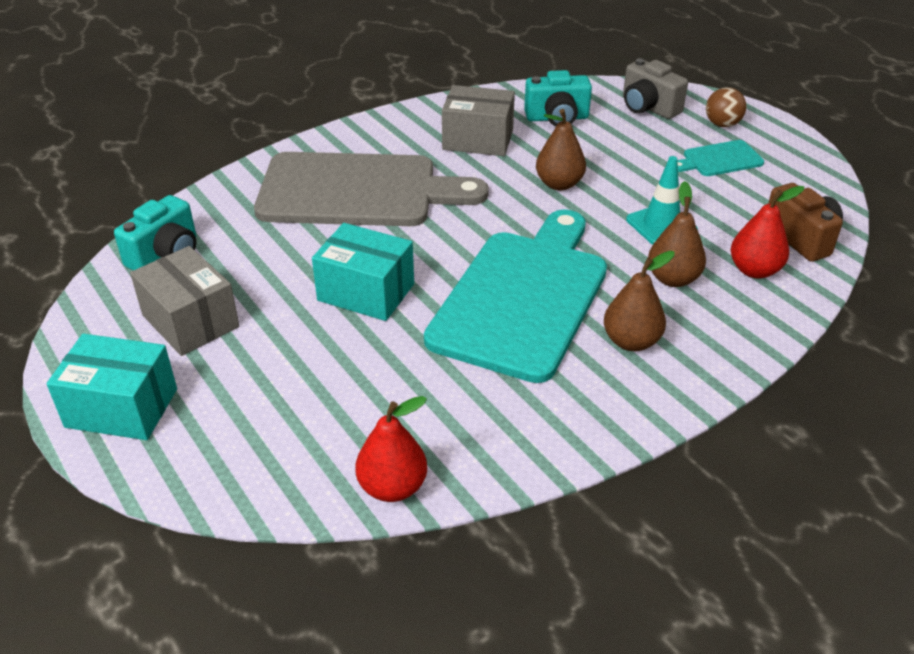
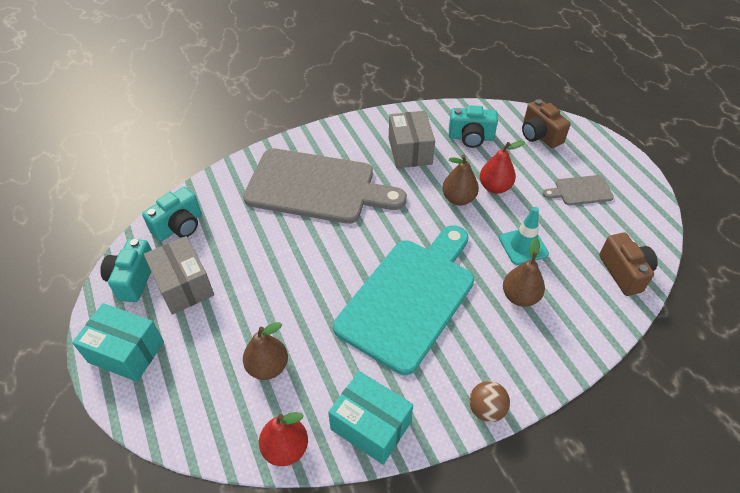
camera: 10 degrees right, 10 degrees up
(110, 323) = (133, 279): none -> turquoise camera
(366, 292) = (303, 277): turquoise box -> turquoise box (370, 426)
(478, 140) = (410, 151): grey box -> grey box turned 60 degrees clockwise
(631, 341) = (476, 348): brown pear -> brown pear (268, 366)
(648, 107) = (539, 135): grey camera -> brown camera
(719, 160) = (580, 191): turquoise cutting board -> grey cutting board
(722, 124) = (591, 158): brown ball -> brown ball (486, 409)
(754, 270) = (581, 297): red pear -> red pear (495, 187)

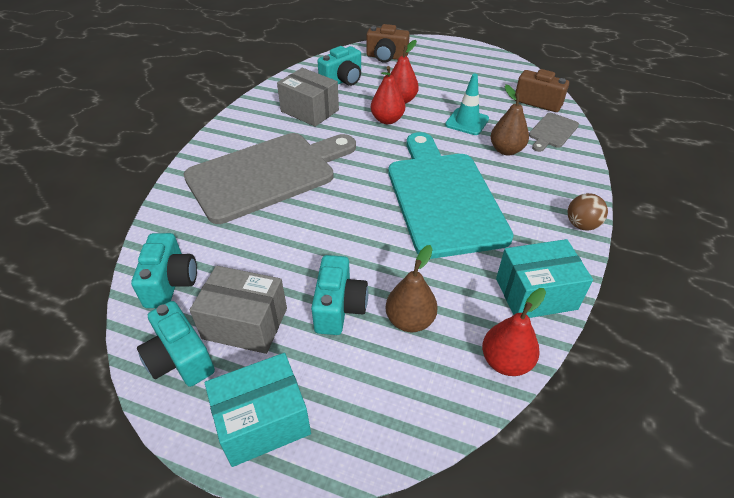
camera: 45 degrees left, 5 degrees down
(241, 320) = (339, 307): none -> turquoise camera
(458, 199) = (387, 120): brown pear -> red pear
(580, 191) = (454, 74): grey cutting board -> grey cutting board (552, 132)

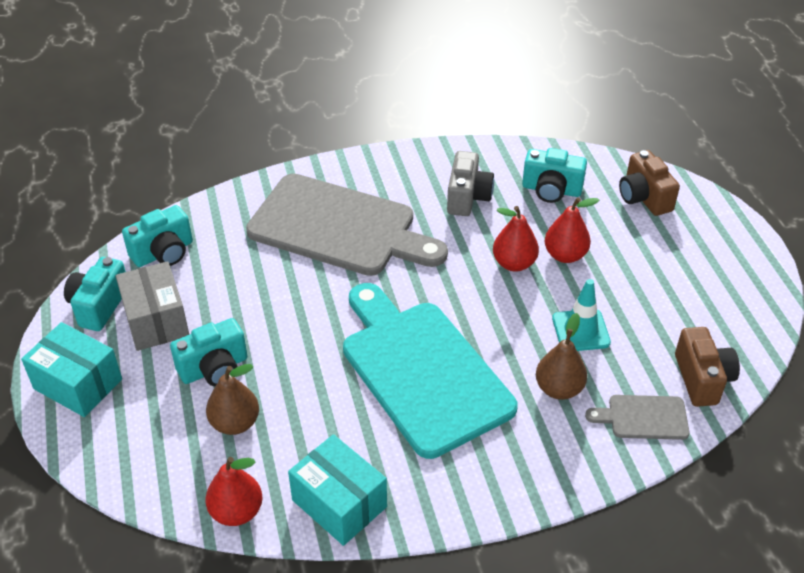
camera: 55 degrees right, 0 degrees up
(309, 111) = (467, 197): grey box -> grey camera
(443, 197) = (421, 371): turquoise cutting board -> turquoise cutting board turned 75 degrees counterclockwise
(581, 225) = (480, 507): brown ball -> none

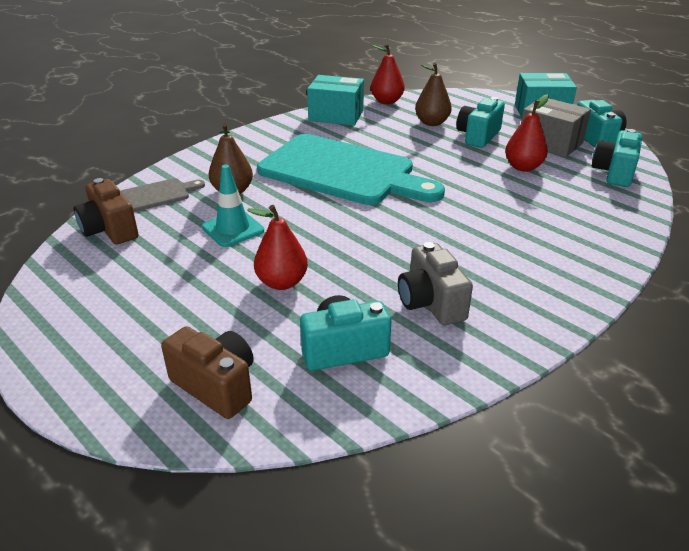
camera: 150 degrees right, 10 degrees down
(339, 227) = (516, 232): grey cutting board -> none
(514, 263) = (328, 258): red pear -> red pear (523, 167)

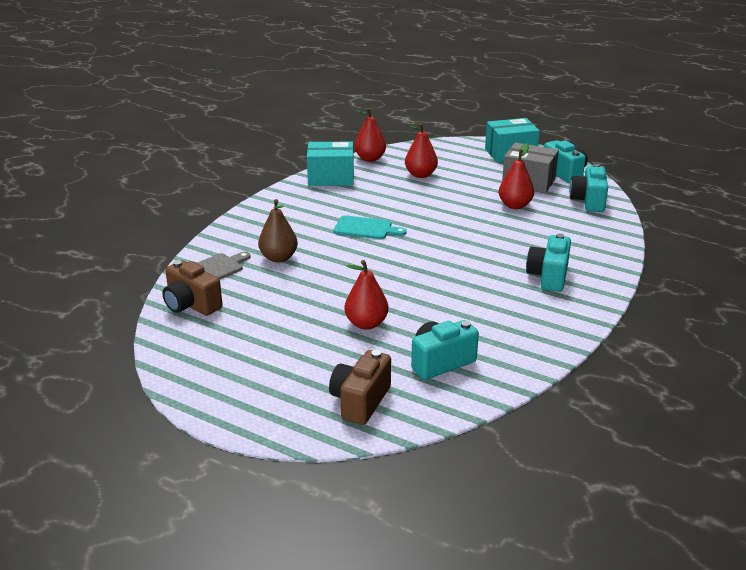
camera: 15 degrees left, 5 degrees down
(216, 386) = (360, 401): brown camera -> brown camera turned 90 degrees counterclockwise
(233, 229) = (299, 289): turquoise traffic cone -> none
(343, 171) = (366, 228): turquoise cutting board -> turquoise cutting board, size x0.43
(431, 303) = (489, 321): grey camera -> none
(432, 123) = (420, 175): brown pear -> red pear
(478, 136) = (466, 182): turquoise camera -> turquoise camera (548, 276)

